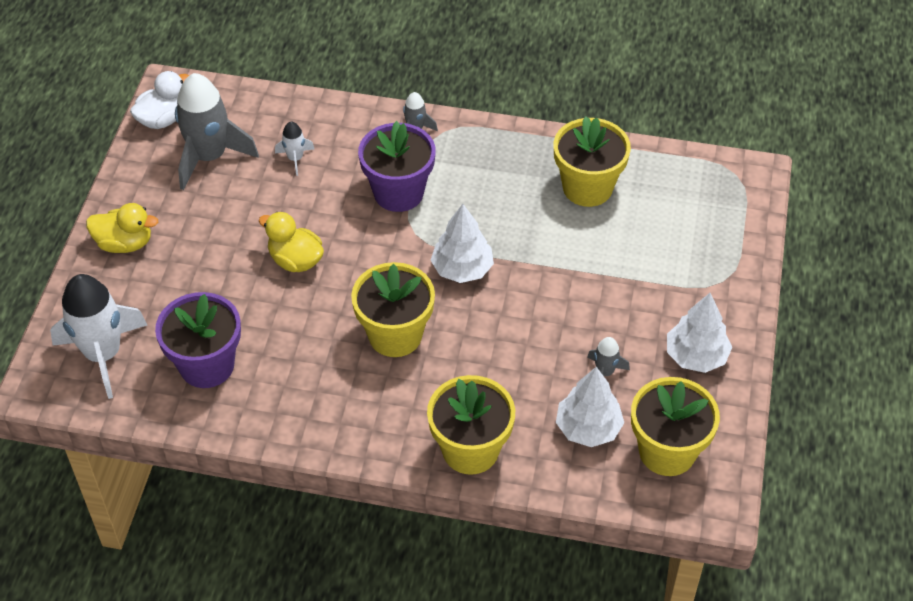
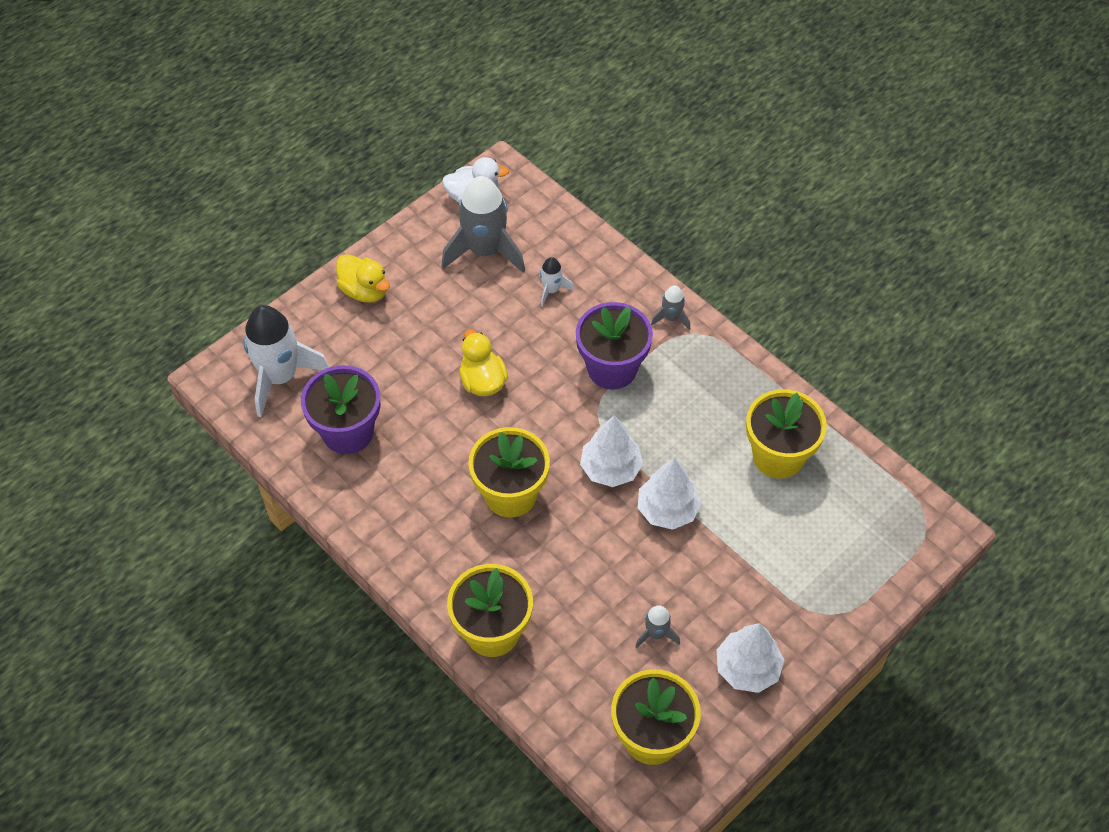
camera: 35 degrees right, 5 degrees up
(588, 428) = (602, 674): white tree -> white tree (667, 509)

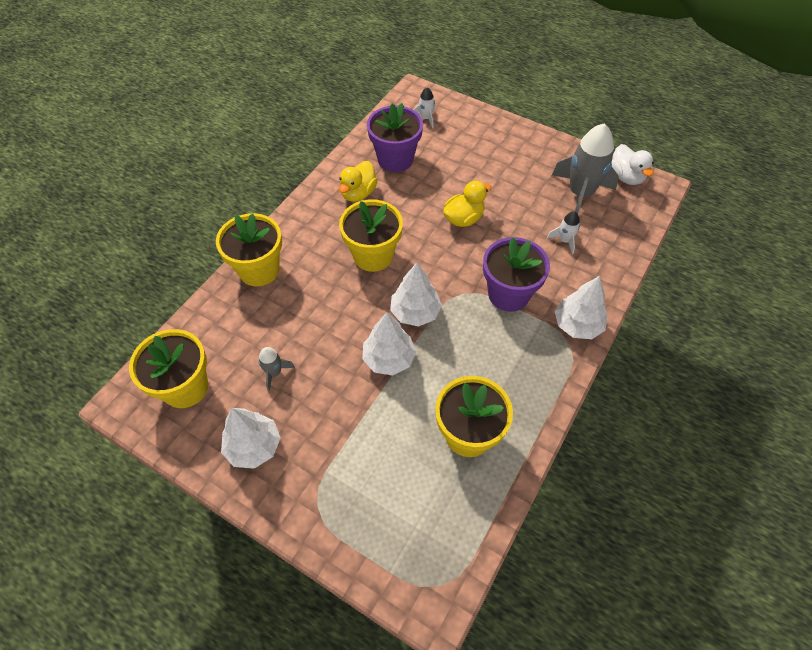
camera: 75 degrees right, 0 degrees up
(280, 377) = (426, 118): white rocket -> white rocket, size x0.46
(365, 291) = (512, 140): yellow duck -> yellow duck (358, 193)
(671, 318) = (577, 325): grey rocket -> white tree

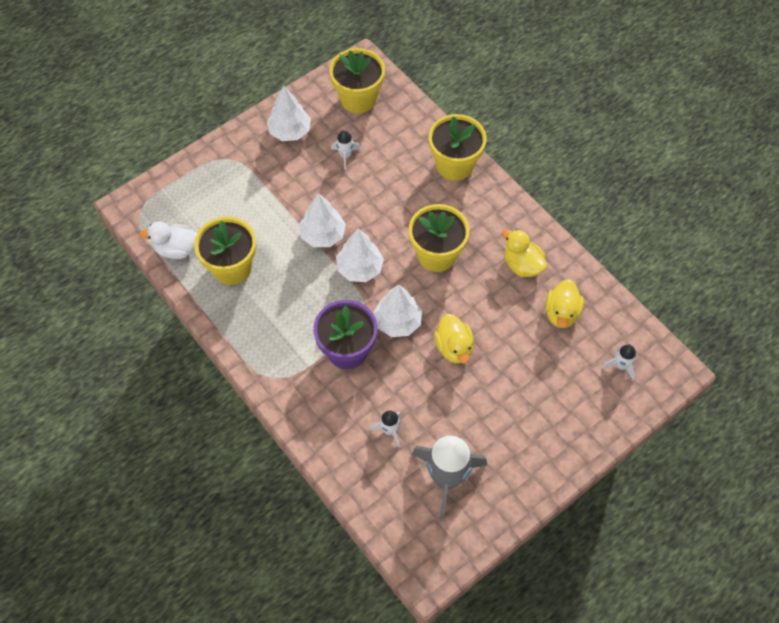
camera: 110 degrees right, 5 degrees up
(274, 373) = (345, 155): grey rocket -> white rocket
(395, 159) = (561, 313): purple flower pot -> yellow duck
(577, 325) = (290, 393): white tree -> white tree (397, 321)
(626, 177) = (454, 543): white duck -> white duck (176, 249)

